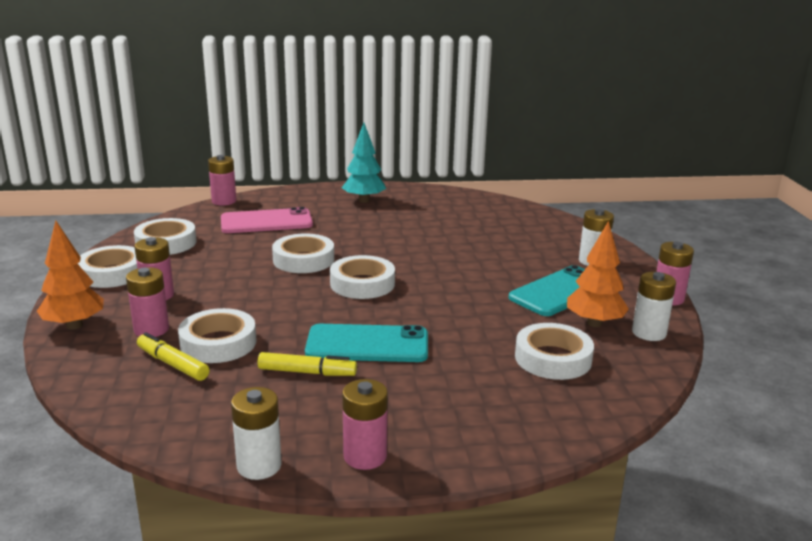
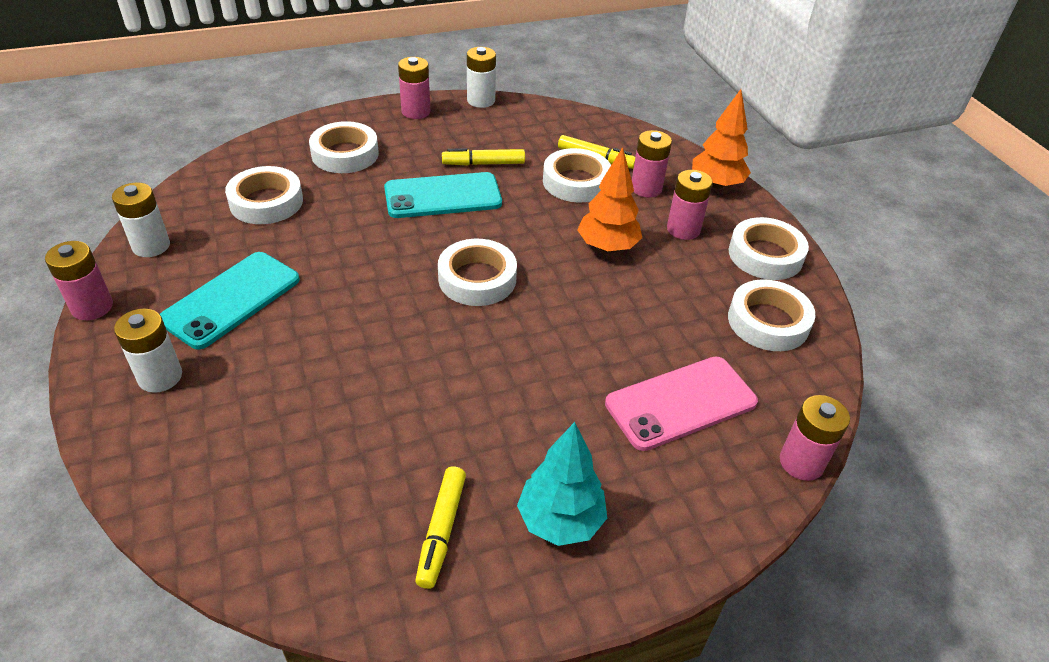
camera: 165 degrees right, 20 degrees up
(303, 260) = (569, 314): white tape -> white tape (345, 154)
(423, 204) = (441, 531): none -> yellow marker
(594, 323) = (207, 252): orange tree -> orange tree (607, 247)

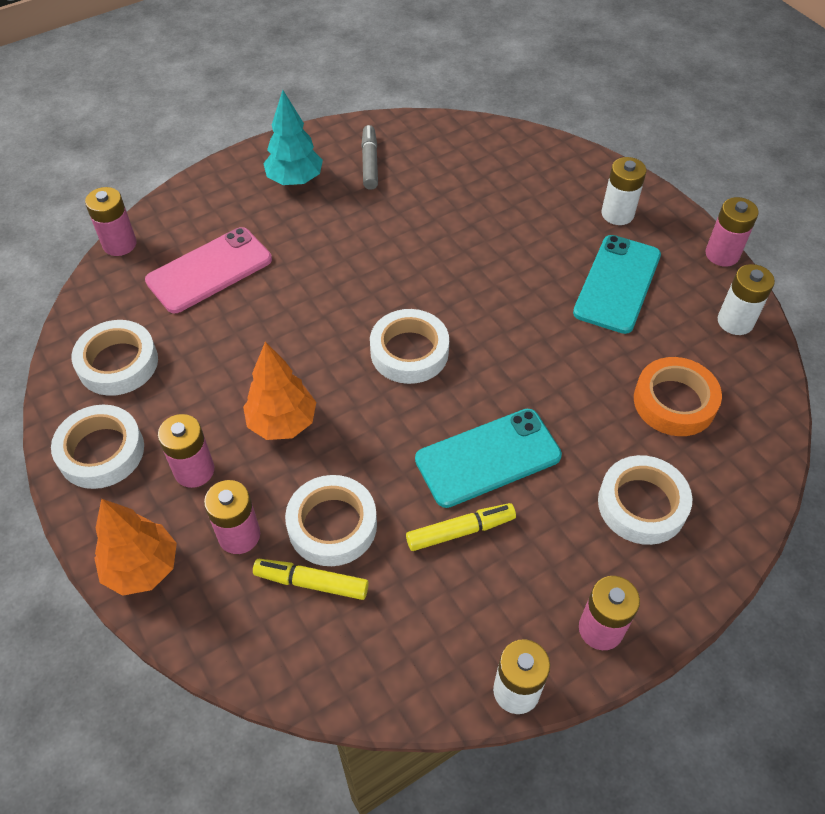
camera: 170 degrees right, 10 degrees up
(266, 202) = (674, 402): white tape -> orange tape
(441, 531) = (369, 163): yellow marker -> grey marker

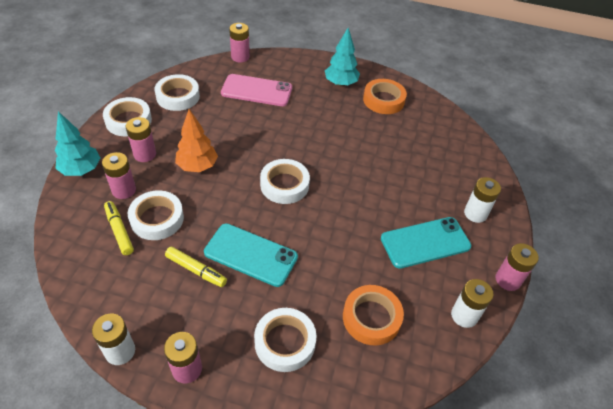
camera: 45 degrees right, 5 degrees down
(142, 568) = (81, 170): orange tree -> turquoise tree
(369, 163) = (383, 100): grey marker -> orange tape

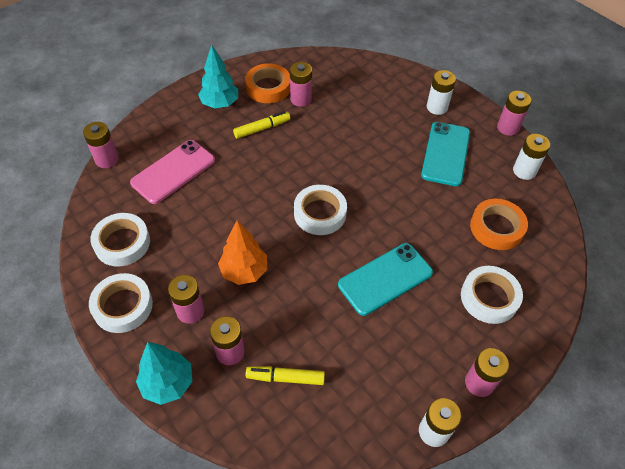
camera: 55 degrees left, 5 degrees up
(157, 219) = (291, 337): white tape -> none
(196, 270) = (376, 330): yellow marker -> yellow marker (262, 128)
(390, 123) = (300, 99): none -> pink battery

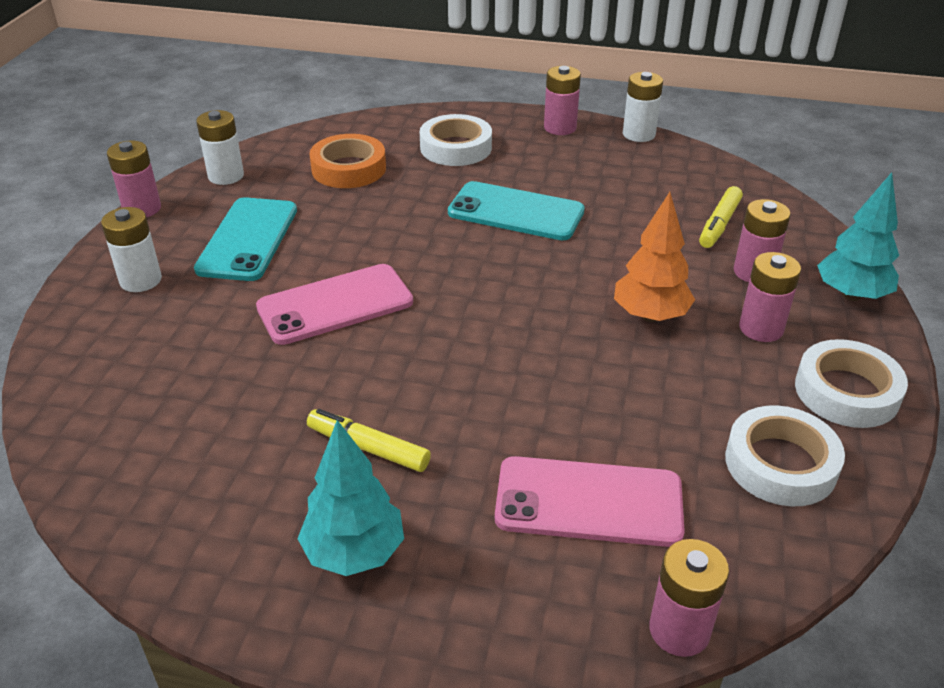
camera: 125 degrees left, 15 degrees down
(268, 87) = (240, 506): orange tape -> none
(285, 378) = (719, 224): yellow marker -> yellow marker turned 60 degrees clockwise
(300, 99) = (241, 439): pink battery -> none
(320, 213) = (480, 298): white tape -> none
(362, 160) = (335, 304): none -> pink phone
(446, 154) = (248, 239): turquoise phone -> turquoise phone turned 60 degrees counterclockwise

